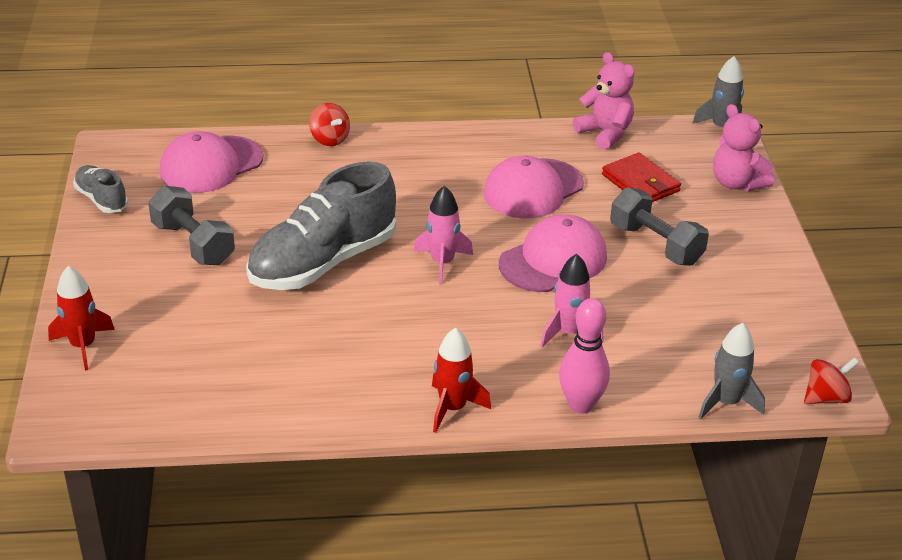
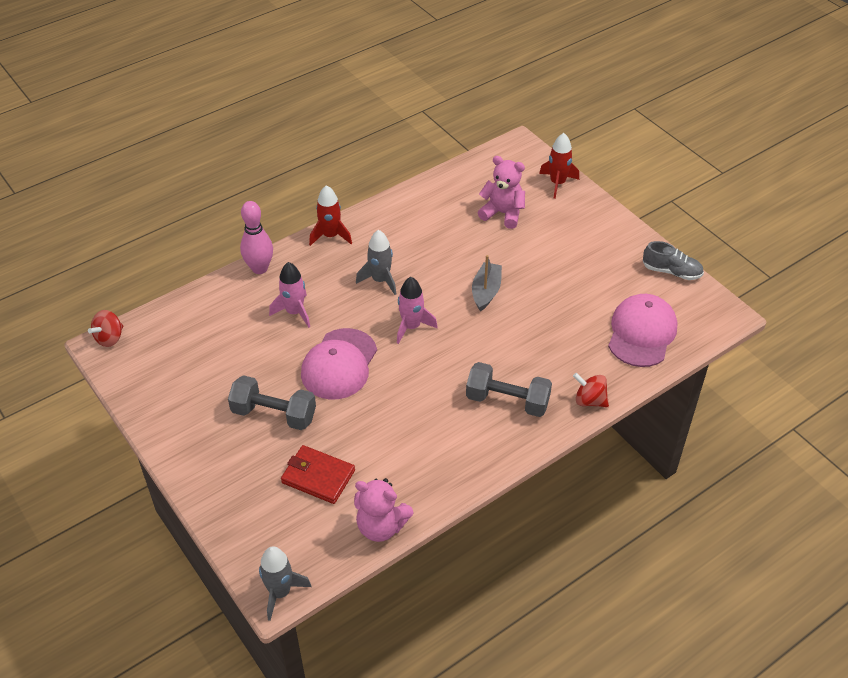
camera: 150 degrees right, 10 degrees up
(193, 244) = (577, 267): grey dumbbell -> grey dumbbell (507, 401)
(323, 262) = (486, 291): grey shoe -> grey boat
(533, 189) = (398, 426): pink cap -> none
(726, 403) = (172, 307): grey rocket -> grey rocket (380, 280)
(737, 183) = (237, 518): pink teddy bear -> pink teddy bear (502, 213)

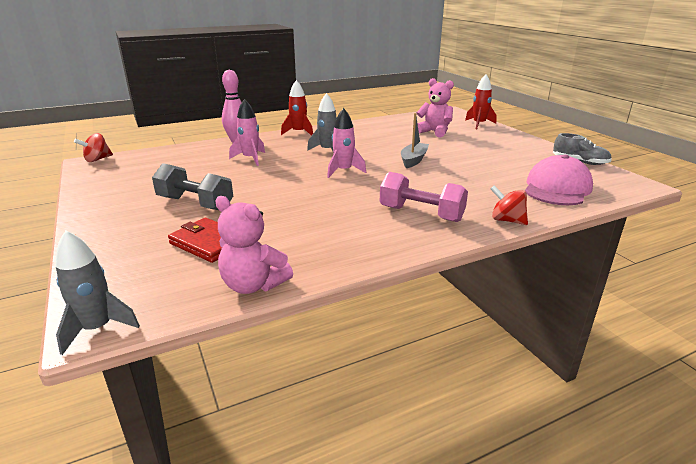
camera: 10 degrees right, 20 degrees down
(339, 364) = (271, 183): pink cap -> none
(507, 401) = (421, 214): grey dumbbell -> pink dumbbell

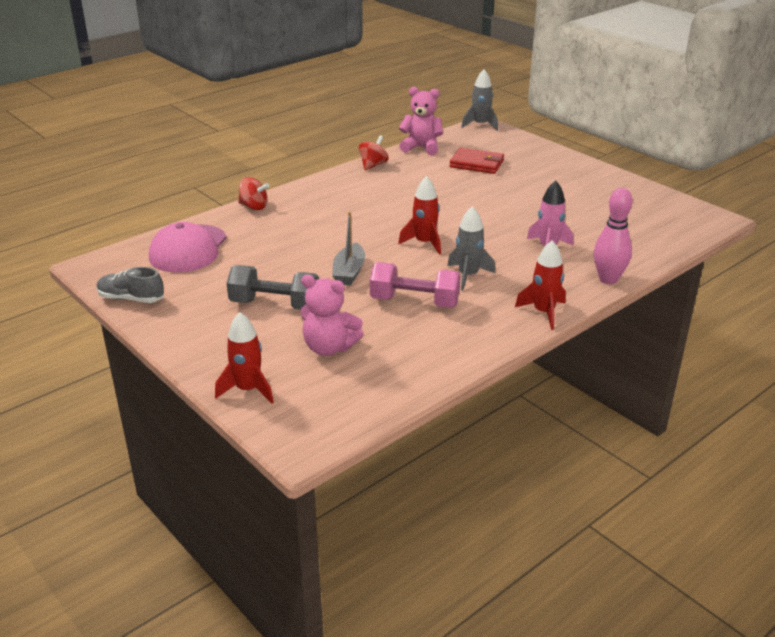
camera: 165 degrees right, 5 degrees up
(97, 159) = (715, 223): red spinning top -> red spinning top (373, 165)
(195, 203) = (529, 189): grey dumbbell -> grey dumbbell (275, 305)
(343, 171) = (424, 243): pink rocket -> red rocket
(421, 214) = (328, 203): pink dumbbell -> pink dumbbell (414, 302)

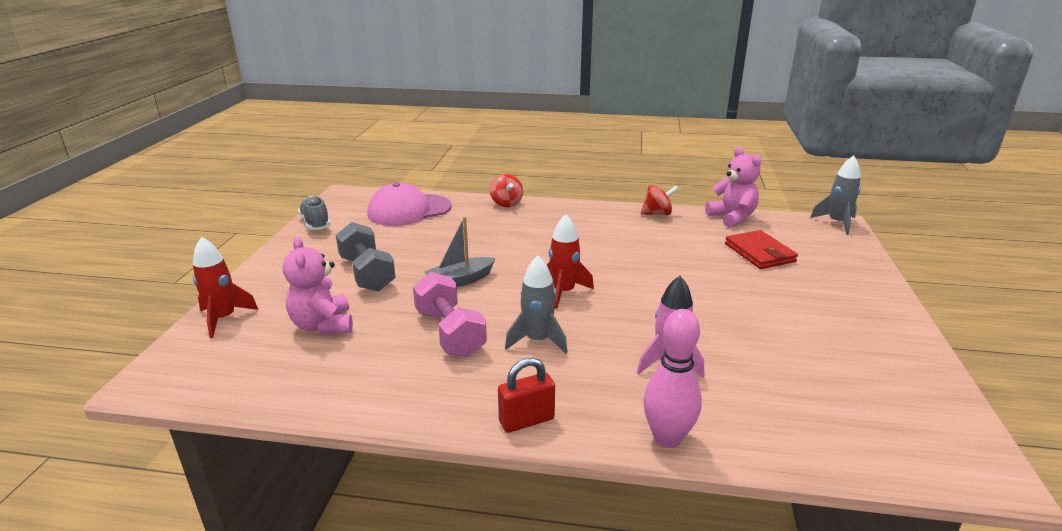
camera: 50 degrees right, 5 degrees down
(543, 312) = (526, 420): red rocket -> red padlock

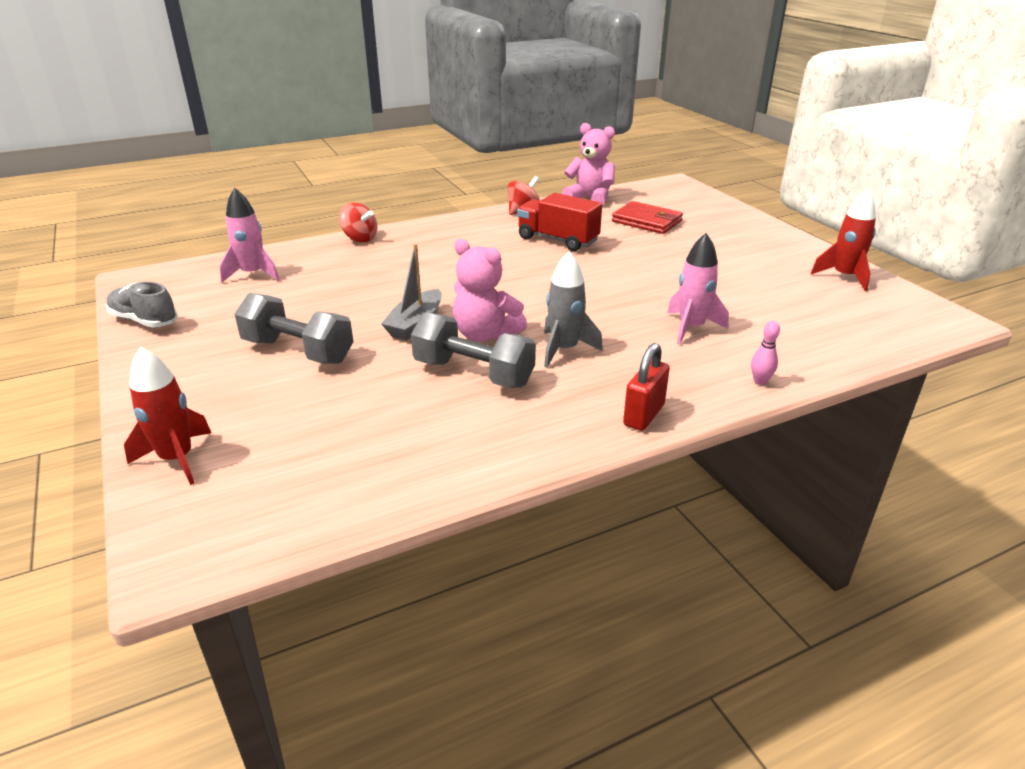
camera: 35 degrees left, 5 degrees up
(323, 325) = (322, 417): pink teddy bear -> pink teddy bear (485, 335)
(409, 210) = (253, 274): pink cap -> pink rocket
(450, 333) = (473, 373): pink dumbbell -> grey dumbbell
(564, 292) = (531, 302): red rocket -> red rocket (844, 276)
(654, 247) = (557, 240): none -> red truck
(667, 438) = (760, 381): pink bowling pin -> pink bowling pin, size x0.48
(837, 223) = (672, 183): grey rocket -> none

